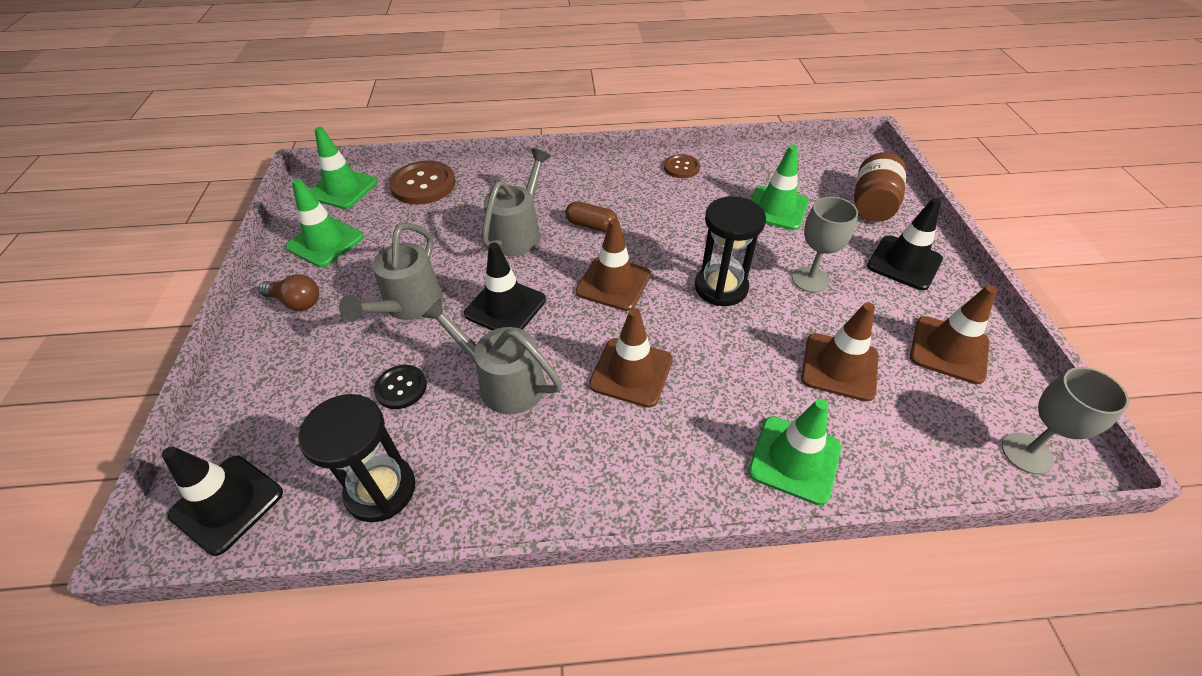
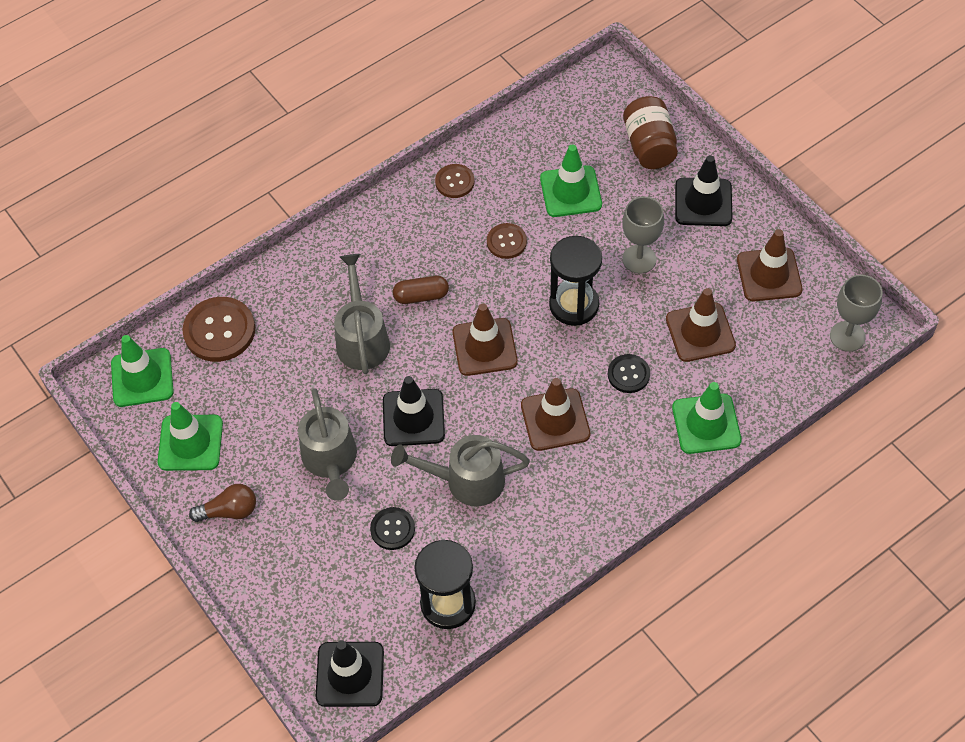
camera: 30 degrees left, 10 degrees up
(693, 219) = (506, 242): none -> brown button
(736, 368) = (628, 374): none -> black button

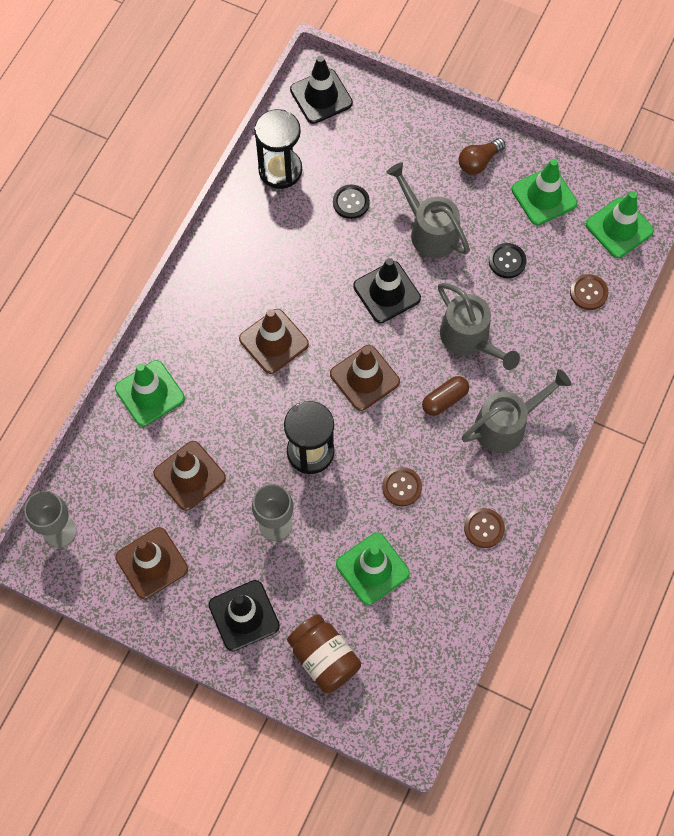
camera: 150 degrees right, 10 degrees up
(219, 331) = (588, 292): brown button -> brown button, size x0.58
(465, 481) = (317, 261): grey watering can -> grey watering can (507, 424)
(628, 374) = (233, 408): black button -> black button (507, 261)

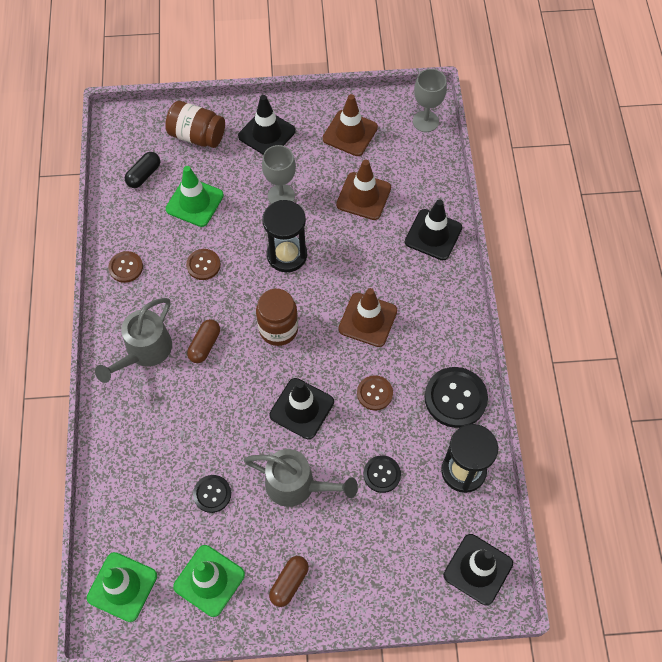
camera: 150 degrees right, 5 degrees down
(150, 393) = (433, 235): green traffic cone -> black traffic cone
(243, 230) = (455, 398): none -> black button
(364, 378) = (278, 329): brown traffic cone -> brown jar
(411, 637) = (144, 175): none -> black capsule
(470, 339) = (209, 405): grey watering can -> none
(478, 162) = (289, 583): brown light bulb -> brown capsule
(588, 292) = (124, 503): brown button -> brown button (374, 393)

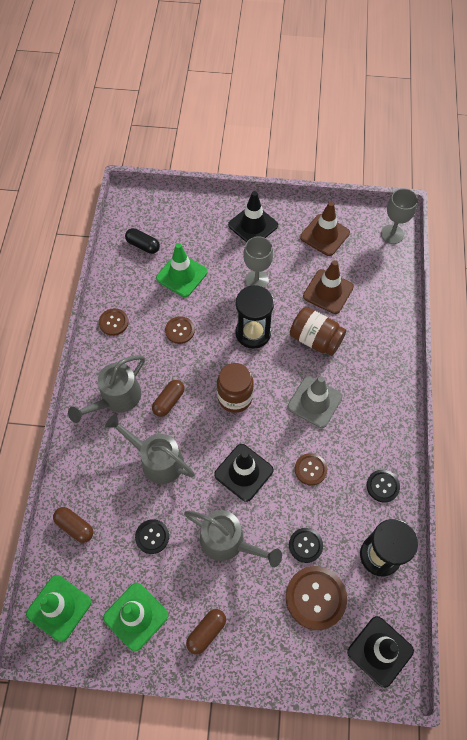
camera: 10 degrees right, 0 degrees up
(124, 498) = (75, 526): none -> brown capsule
(144, 175) = (143, 245): black capsule -> black capsule turned 75 degrees clockwise
(197, 136) = (193, 218): brown jar -> brown jar (315, 339)
(202, 411) = (156, 459): none -> grey watering can
(368, 320) = (314, 402): brown traffic cone -> grey traffic cone
(401, 527) = (315, 598): none -> brown button
(433, 235) = (384, 335): black traffic cone -> none
(455, 398) = (382, 486): black button -> black button, size x0.58

